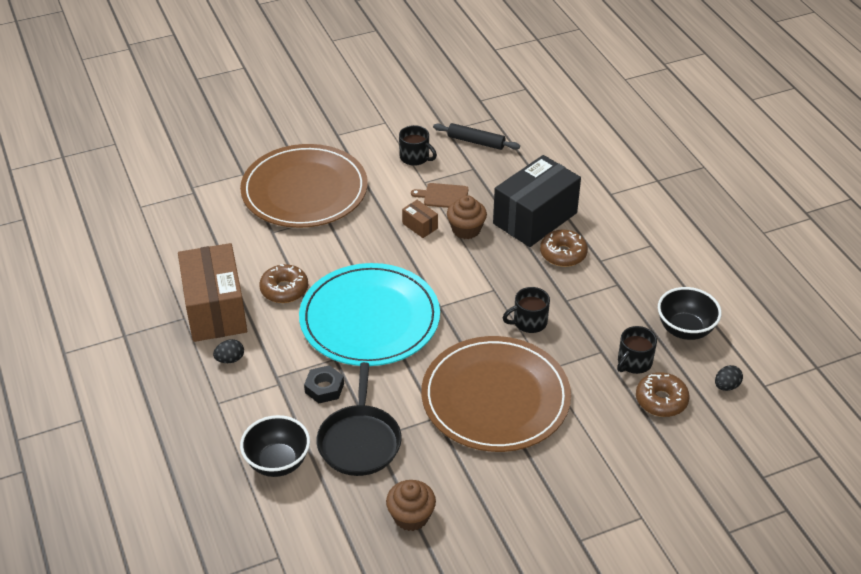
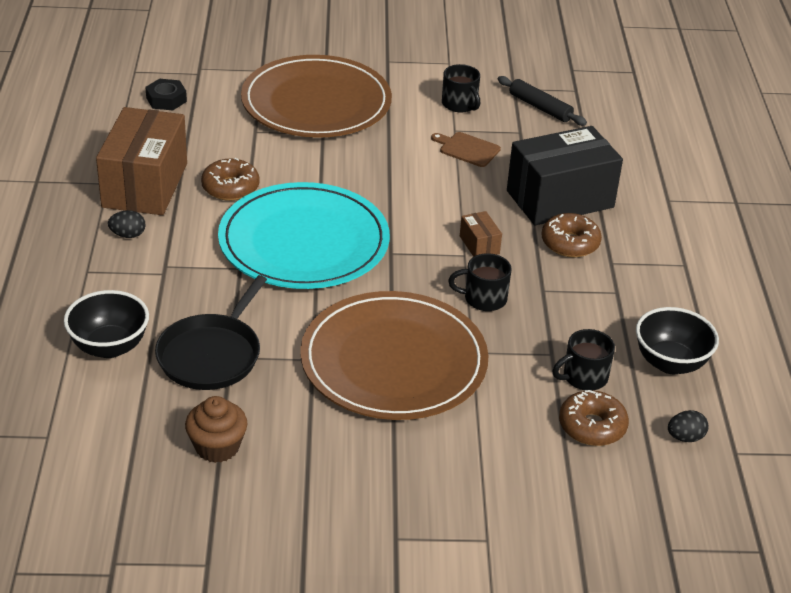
camera: 20 degrees right, 5 degrees down
(324, 388) = (208, 292): black nut -> black nut (166, 99)
(420, 226) = (421, 170): brown box -> brown box (479, 245)
(466, 229) = (471, 188): brown cupcake -> none

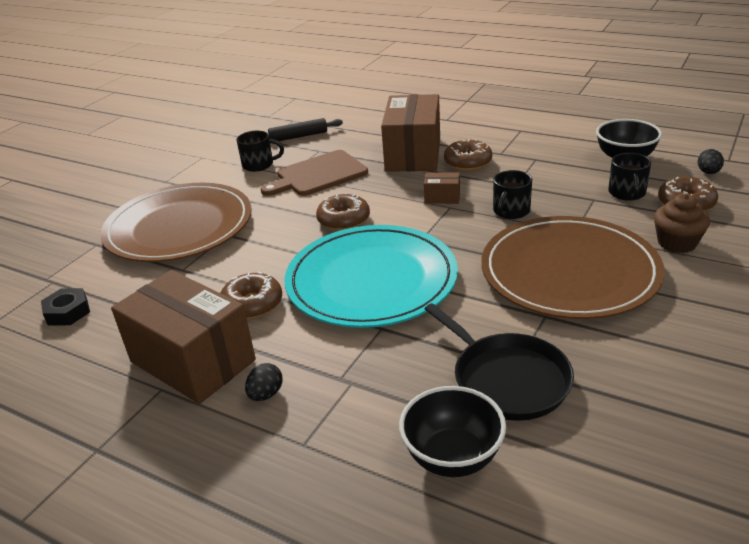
camera: 55 degrees left, 5 degrees down
(217, 447) = (657, 410): brown cupcake -> brown cupcake (677, 243)
(392, 194) = (344, 220): none -> brown donut
(467, 149) = (318, 175): brown cutting board -> brown cutting board, size x1.75
(560, 199) = (413, 154): black box -> brown box

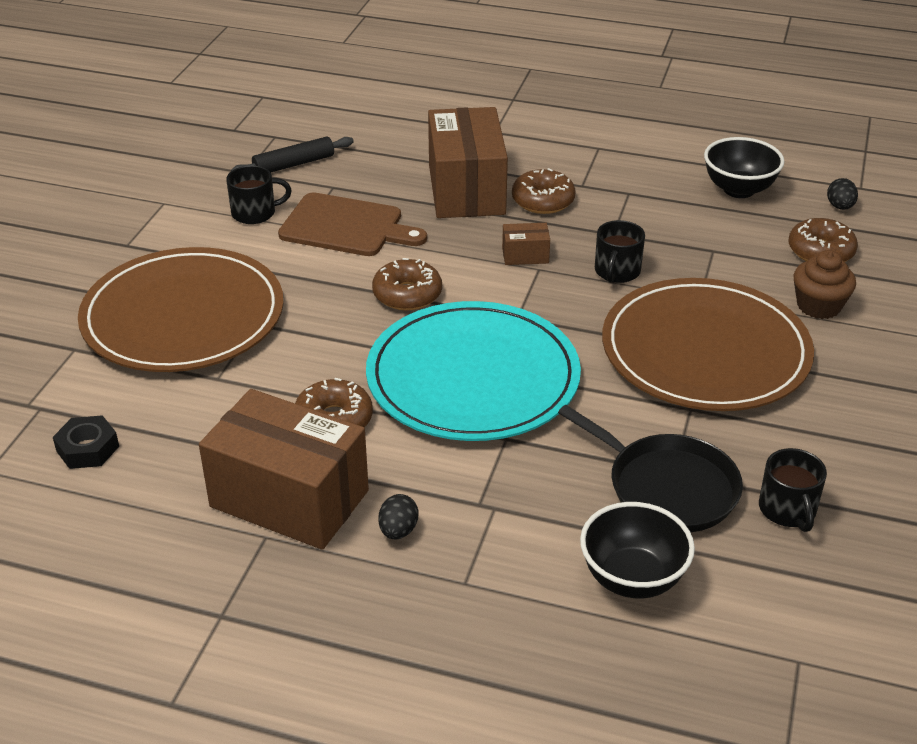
camera: 15 degrees left, 5 degrees up
(318, 175) = (346, 226): brown cutting board -> brown cutting board turned 120 degrees counterclockwise
(627, 193) = (750, 240): black mug -> black mug (788, 510)

